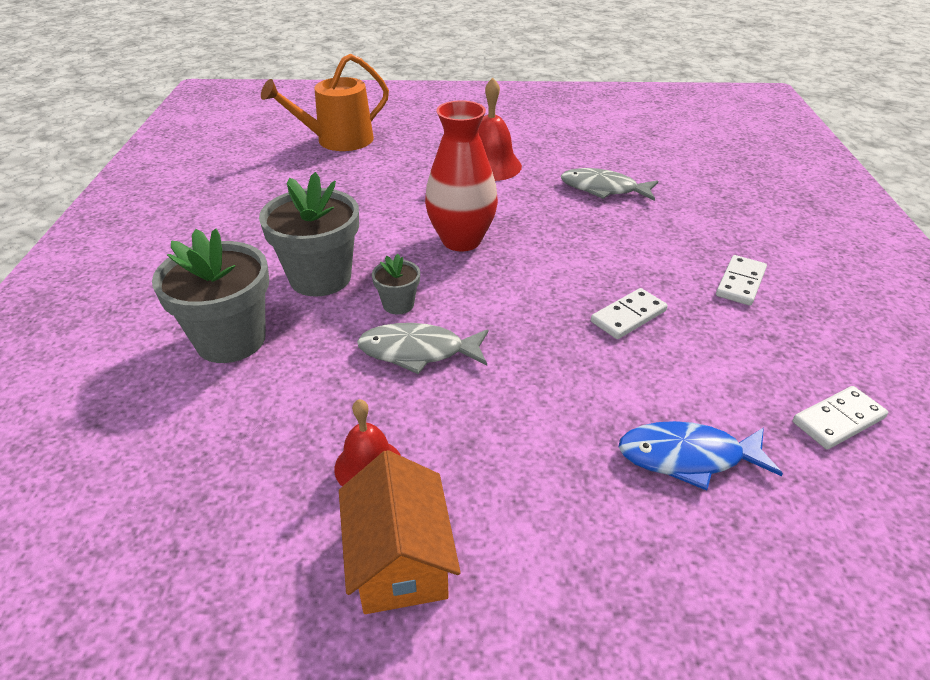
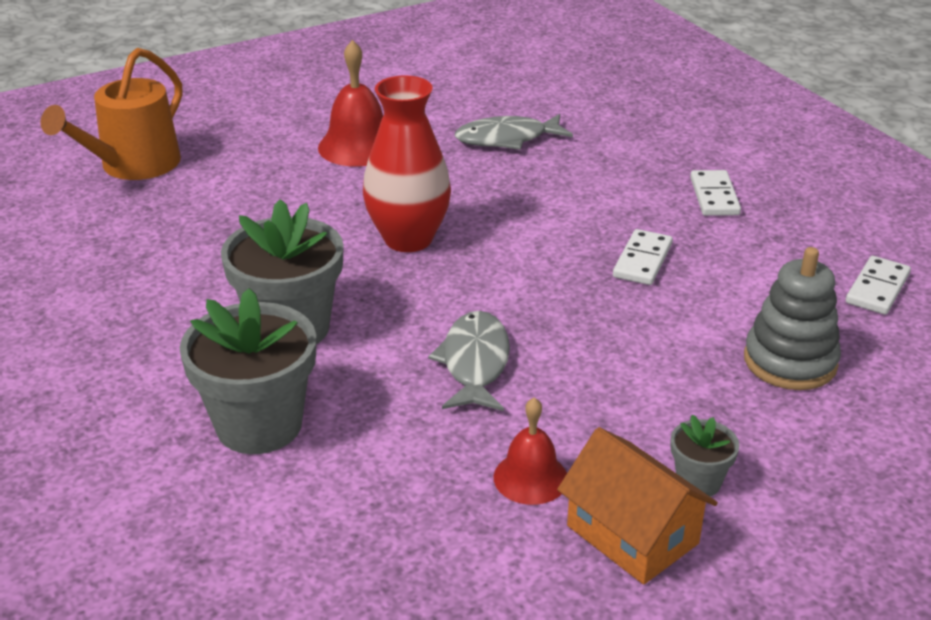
camera: 30 degrees left, 5 degrees down
(398, 304) = (407, 326): grey flower pot -> grey flower pot (698, 482)
(418, 352) = (474, 363): grey fish -> grey fish turned 120 degrees clockwise
(688, 457) = (790, 361): blue fish -> grey stacking toy

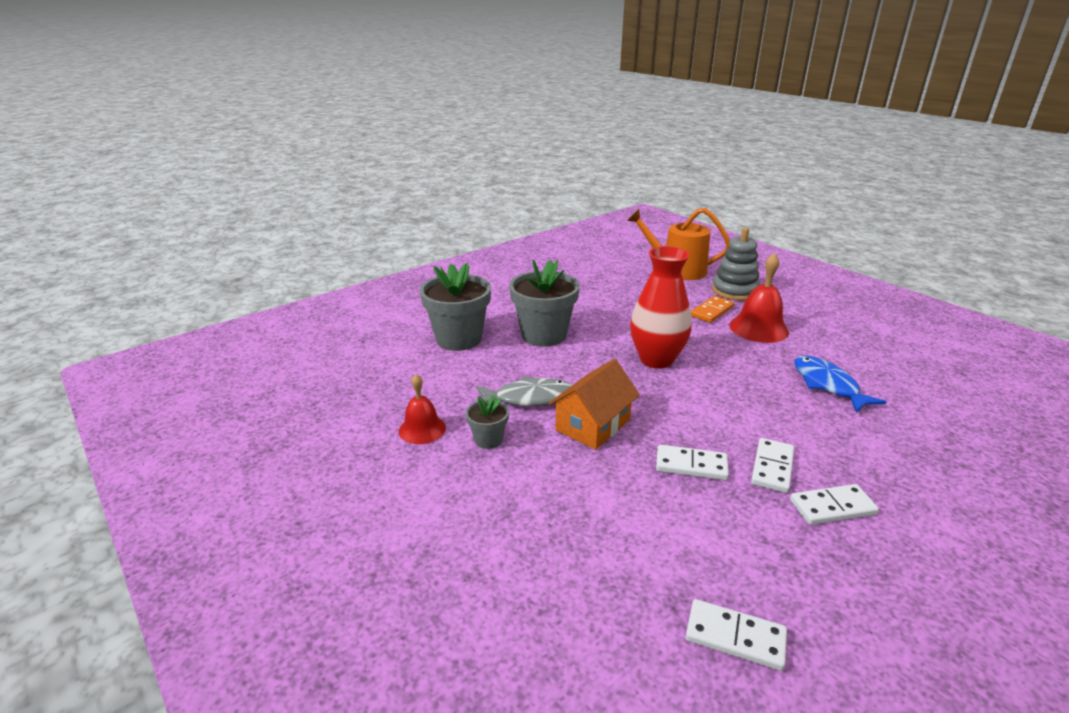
camera: 80 degrees right, 5 degrees down
(293, 168) = (712, 311): none -> orange domino
(507, 139) = (827, 385): grey fish -> blue fish
(632, 534) = (370, 473): orange house -> orange house (593, 425)
(651, 212) = (772, 467): none -> white domino
(698, 482) = (420, 503): grey flower pot -> grey flower pot (488, 440)
(790, 361) = (579, 558): grey stacking toy -> grey stacking toy (734, 291)

